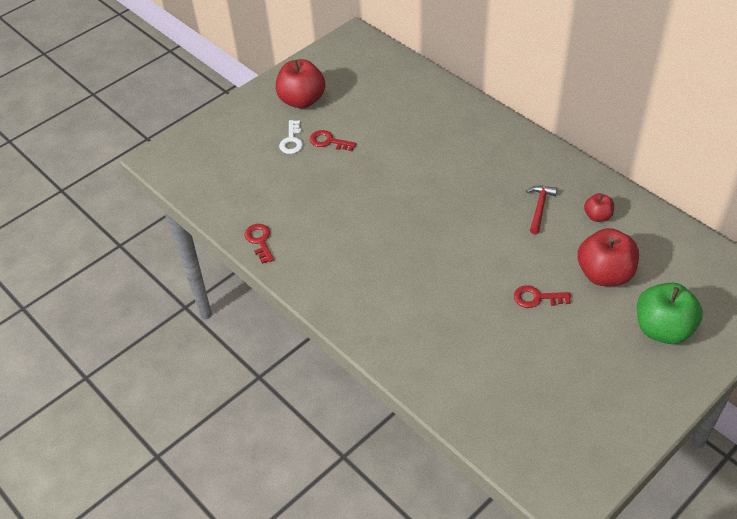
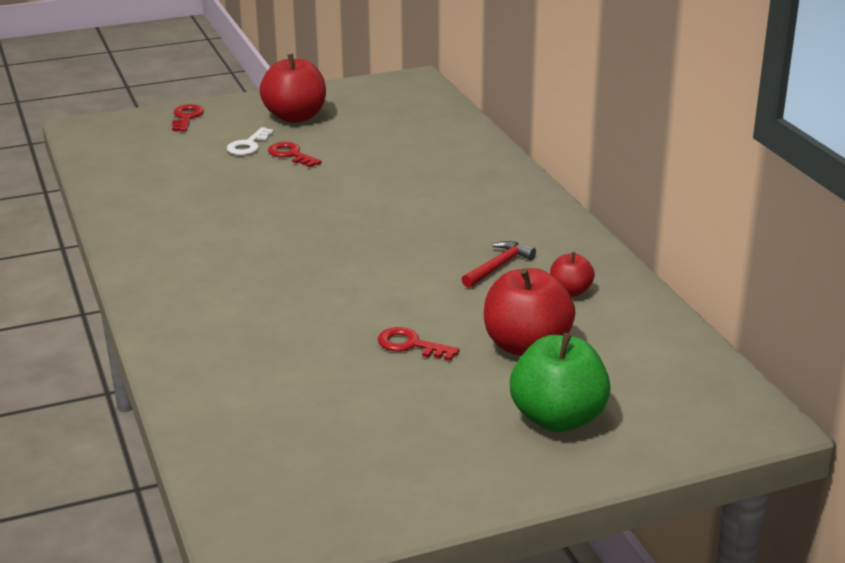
camera: 20 degrees right, 20 degrees down
(259, 241) = (122, 215): red key -> red key (186, 117)

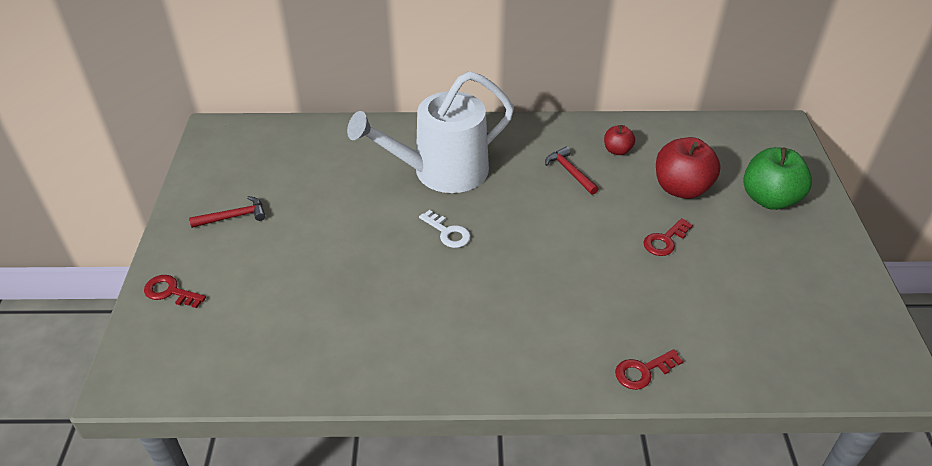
camera: 70 degrees left, 15 degrees up
(248, 145) = (272, 259): white key -> white key (448, 232)
(291, 155) = (313, 236): red key -> red key (643, 371)
(295, 117) = (233, 216): red apple -> red hammer
(437, 194) = (442, 171): none -> white watering can

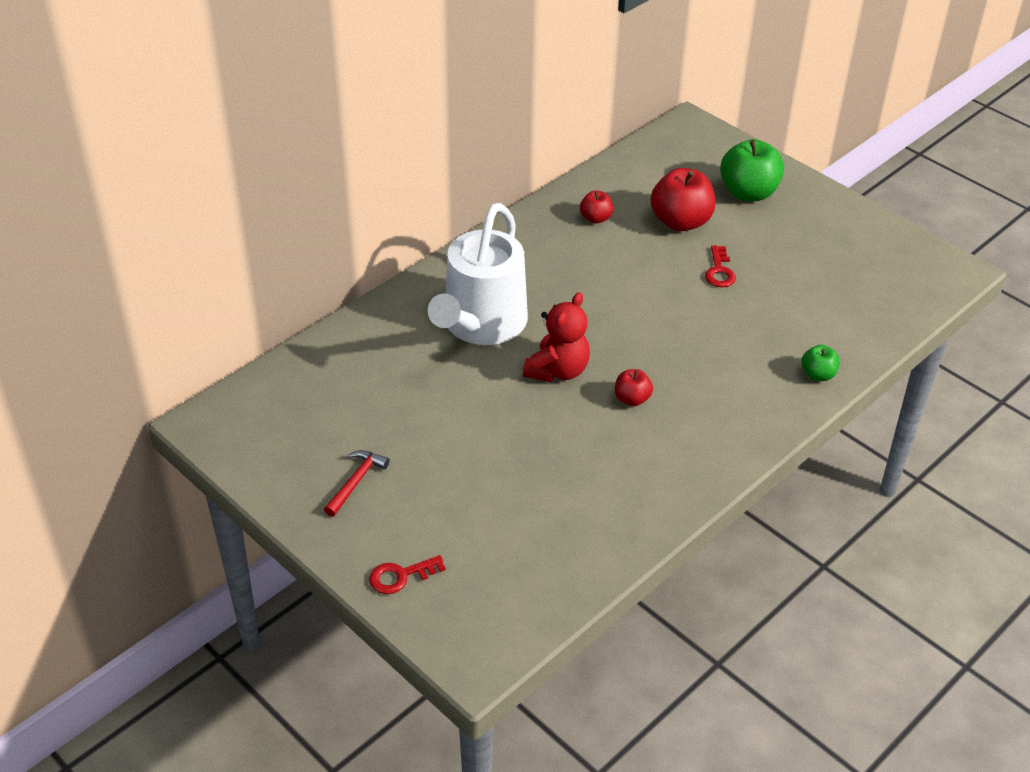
camera: 45 degrees left, 0 degrees up
(448, 232) = (557, 370): white key -> red teddy bear
(470, 286) = (632, 399): none -> red apple
(570, 172) = (583, 259): red hammer -> none
(643, 371) = (818, 375): red key -> green apple

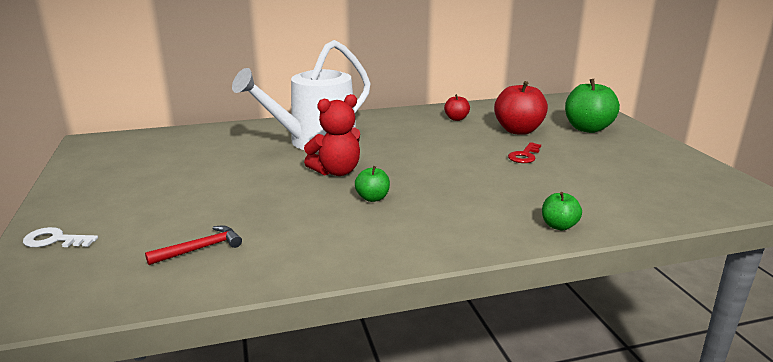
camera: 30 degrees right, 20 degrees down
(356, 482) = (119, 185): red hammer -> red hammer (200, 248)
(400, 576) = (55, 240): red key -> white key
(632, 399) = (372, 198): red apple -> green apple

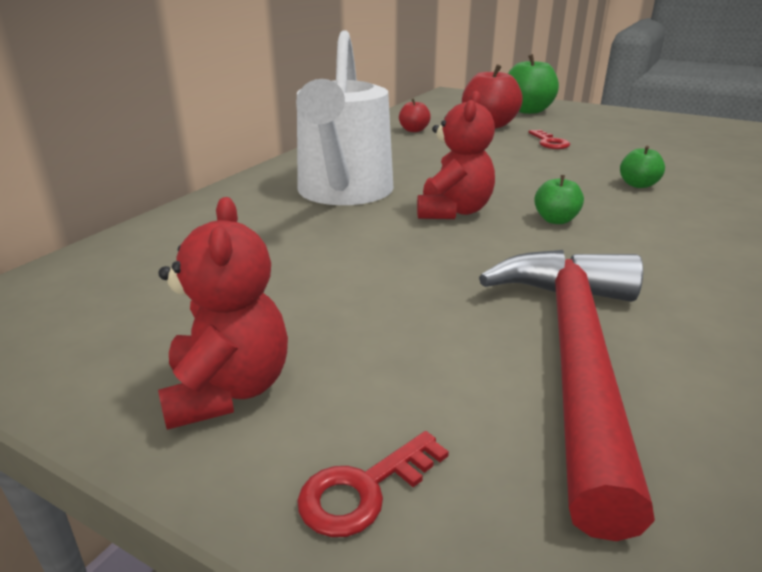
camera: 45 degrees left, 5 degrees up
(55, 240) = (364, 490): white key -> red key
(94, 196) = (228, 390): none -> red teddy bear
(200, 248) = (573, 357): red hammer -> red hammer, size x2.47
(559, 226) = (716, 182): green apple -> green apple (638, 185)

